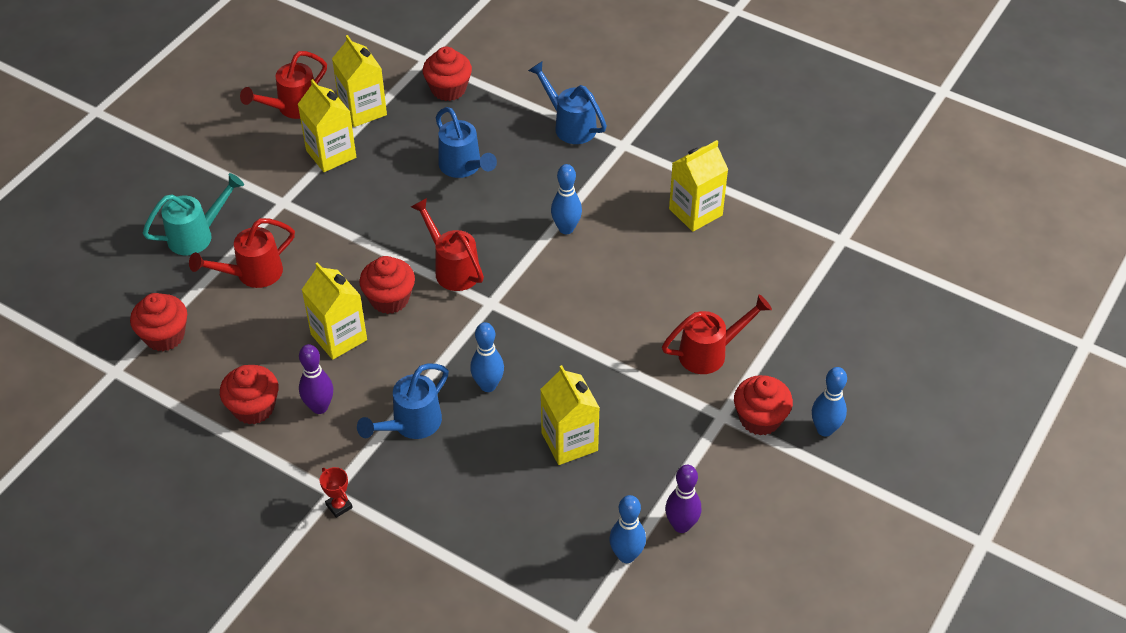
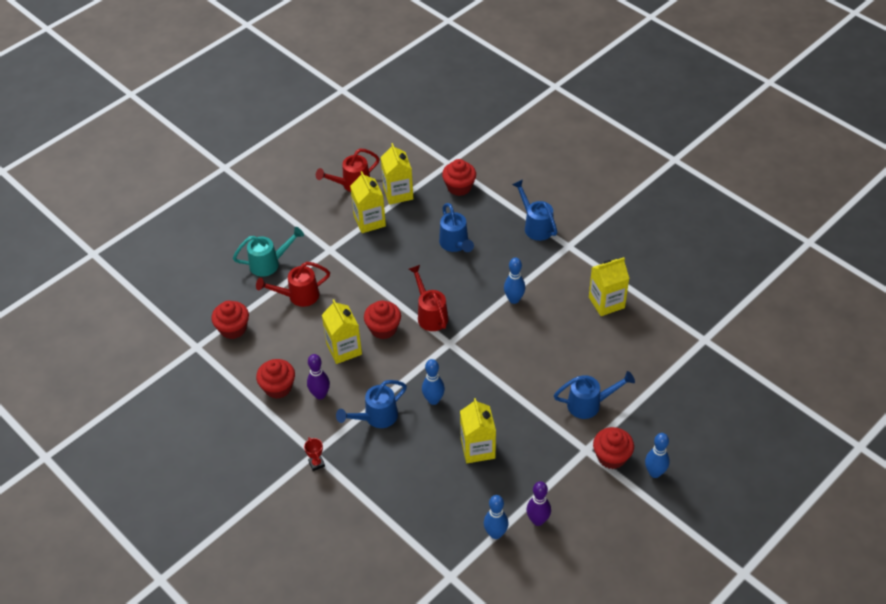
camera: 15 degrees right, 0 degrees up
(710, 352) = (590, 404): red watering can -> blue watering can

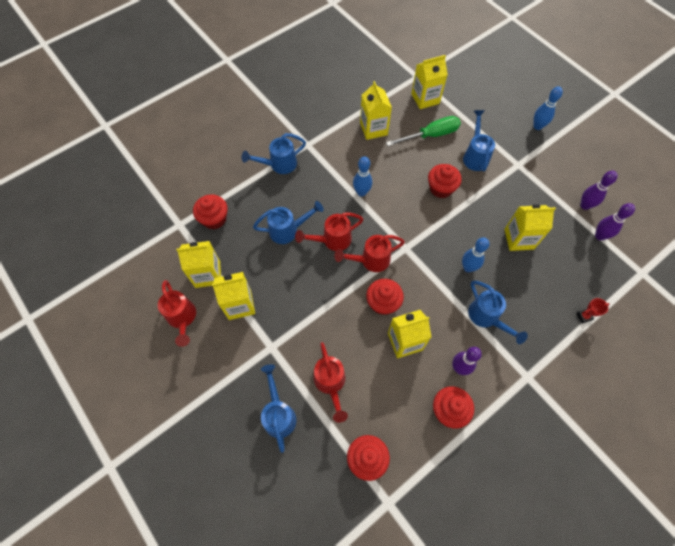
camera: 85 degrees left, 15 degrees up
(270, 263) = (279, 413): turquoise watering can -> blue watering can
(316, 463) = (539, 375): red trophy -> red trophy (584, 316)
(449, 280) = (332, 240): none -> red watering can
(495, 533) = (599, 236): blue bowling pin -> purple bowling pin
(610, 358) = (430, 135): none -> green screwdriver
(611, 457) = (524, 150): red cupcake -> red cupcake (441, 188)
(668, 350) = (425, 98): none -> yellow carton

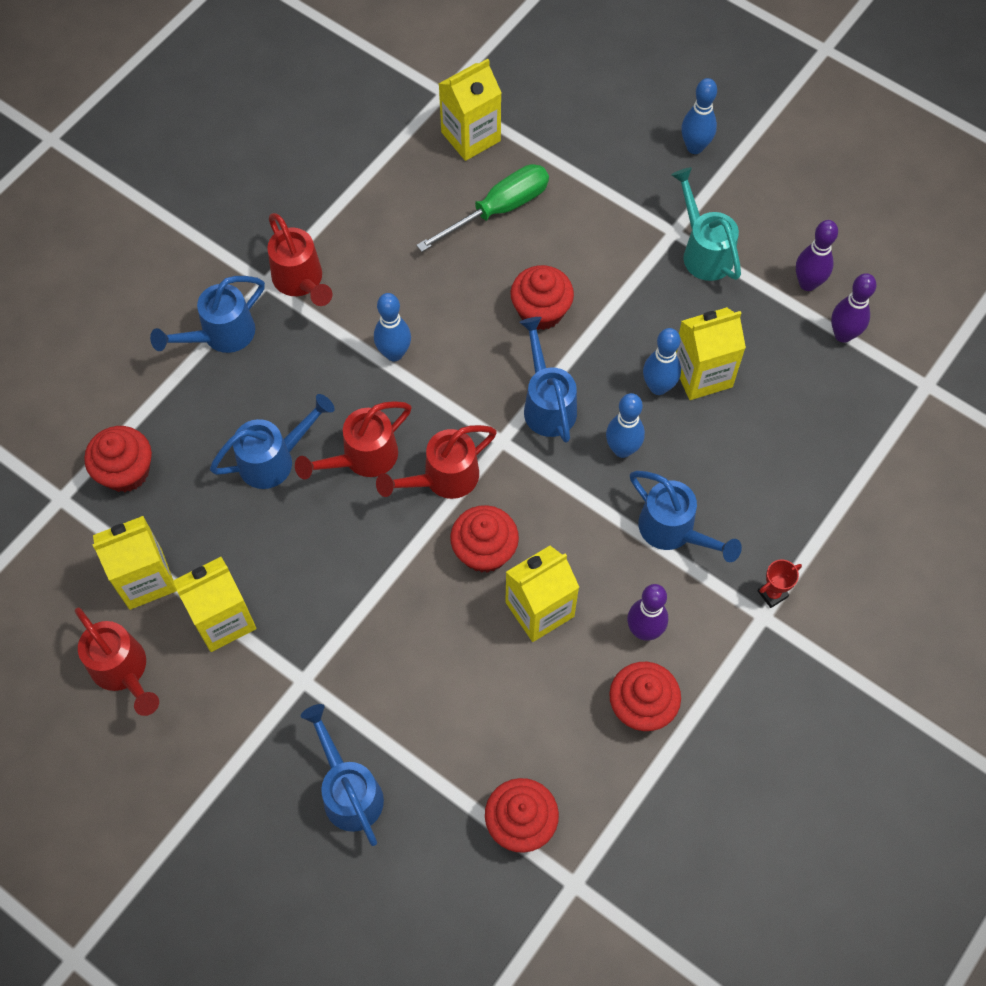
camera: 15 degrees left, 0 degrees up
(330, 384) = (427, 716): red watering can -> red watering can (301, 282)
(373, 129) = (385, 221): yellow carton -> none
(475, 155) = (590, 232): blue watering can -> blue watering can (547, 403)
(494, 240) = (658, 387): none -> blue bowling pin
(532, 177) = (703, 251): none -> turquoise watering can
(584, 316) = (840, 487): red trophy -> red trophy (772, 594)

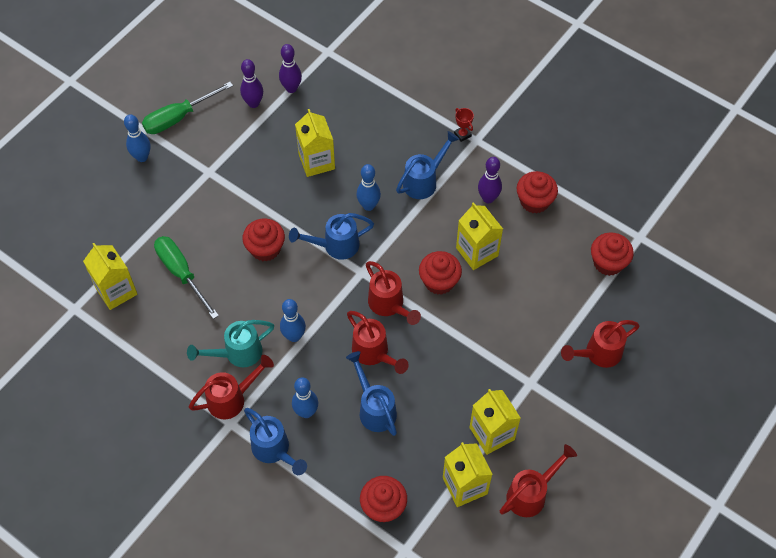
camera: 90 degrees left, 5 degrees down
(348, 790) = (598, 354): blue watering can -> red watering can
(658, 387) = (325, 185): blue bowling pin -> blue bowling pin (306, 412)
(703, 251) = (225, 156): turquoise watering can -> turquoise watering can (237, 353)
(770, 187) = (178, 117): none -> green screwdriver

